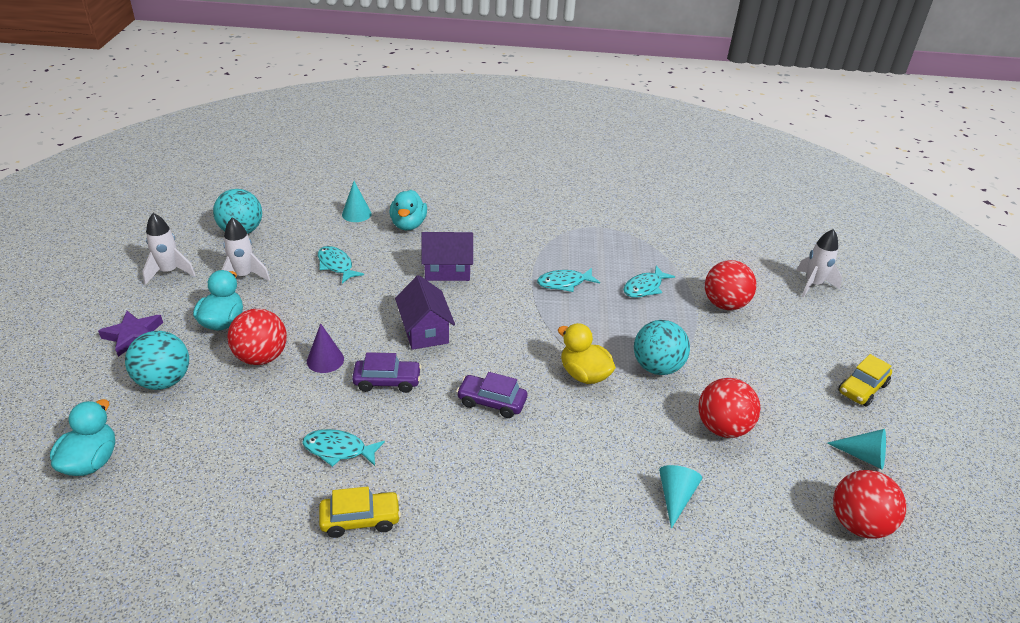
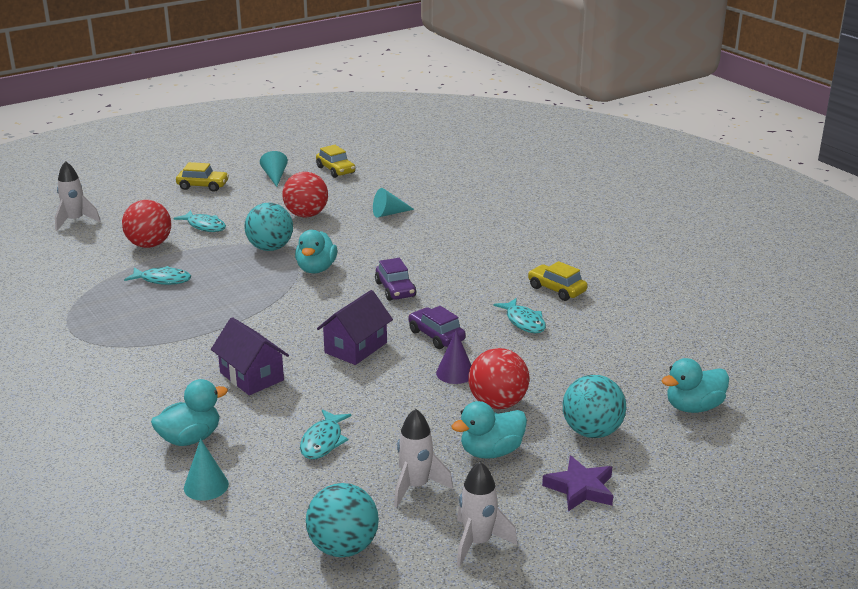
camera: 125 degrees left, 10 degrees down
(564, 283) = (200, 314): turquoise fish -> turquoise fish (204, 226)
(584, 374) = (316, 269): yellow duck -> turquoise duck
(858, 524) = (335, 170): red ball -> yellow car

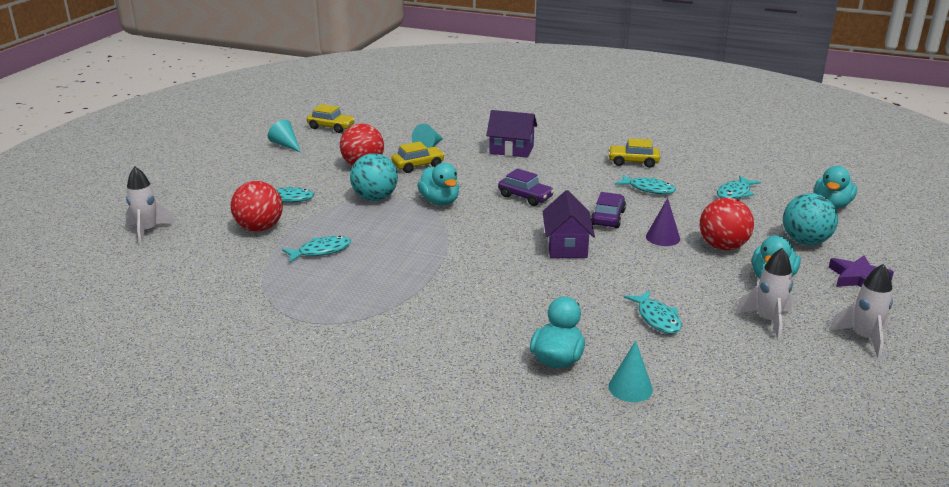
camera: 35 degrees left, 0 degrees up
(203, 186) = (230, 169): yellow car -> yellow car (418, 165)
(252, 376) = (525, 295): purple house -> purple house (511, 150)
(343, 547) = (795, 383): turquoise ball -> none
(436, 336) = (608, 218): purple car -> purple car turned 90 degrees clockwise
(606, 357) = (735, 193): none -> turquoise fish

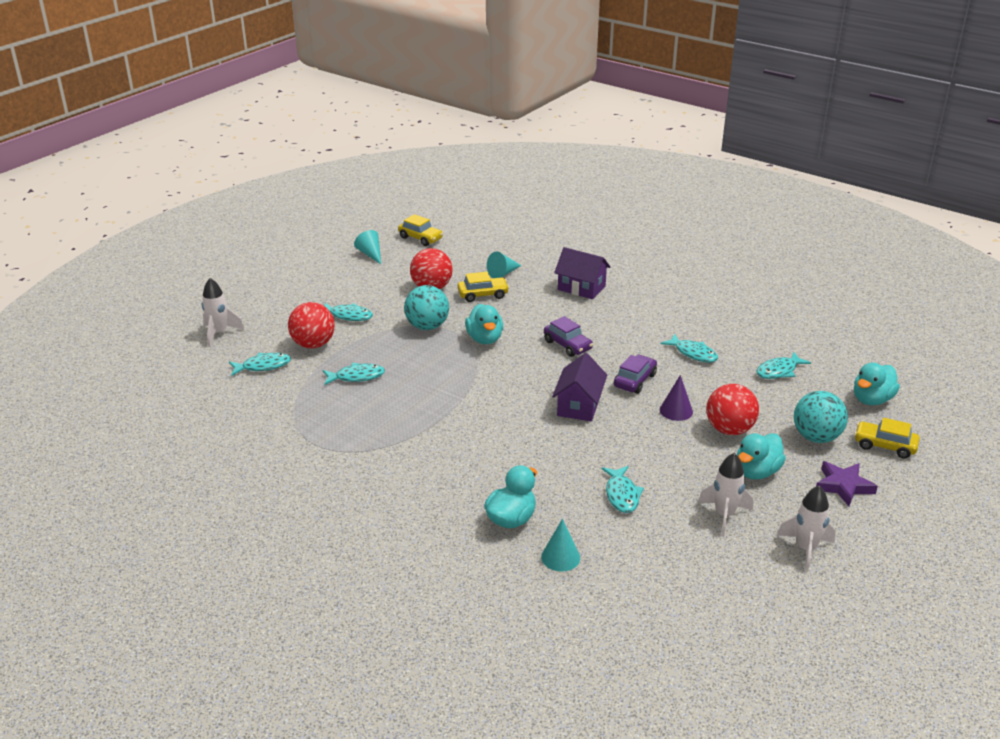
camera: 15 degrees right, 5 degrees up
(211, 255) = (263, 366): none -> turquoise fish
(633, 162) = (696, 319): yellow car -> yellow car (884, 446)

